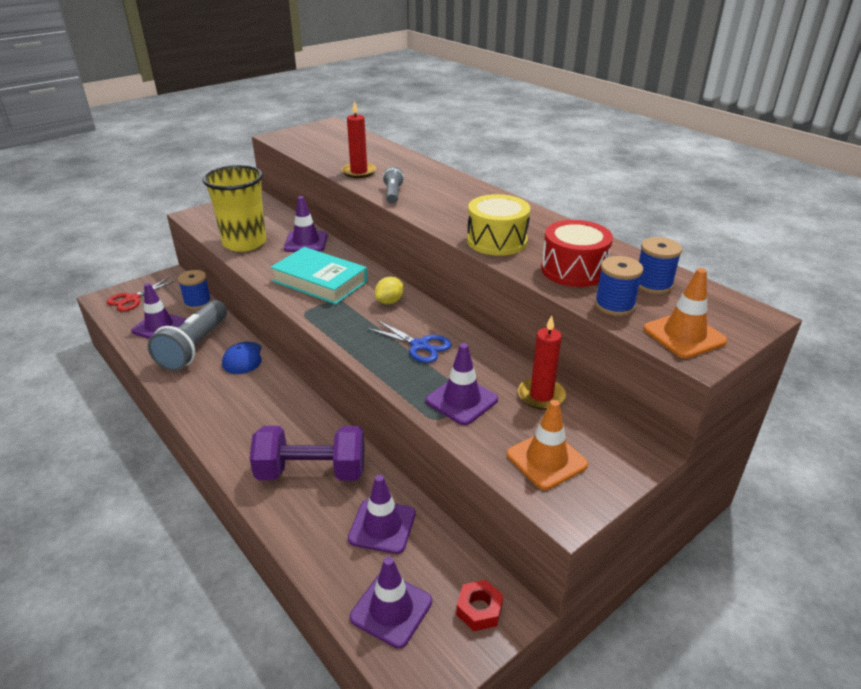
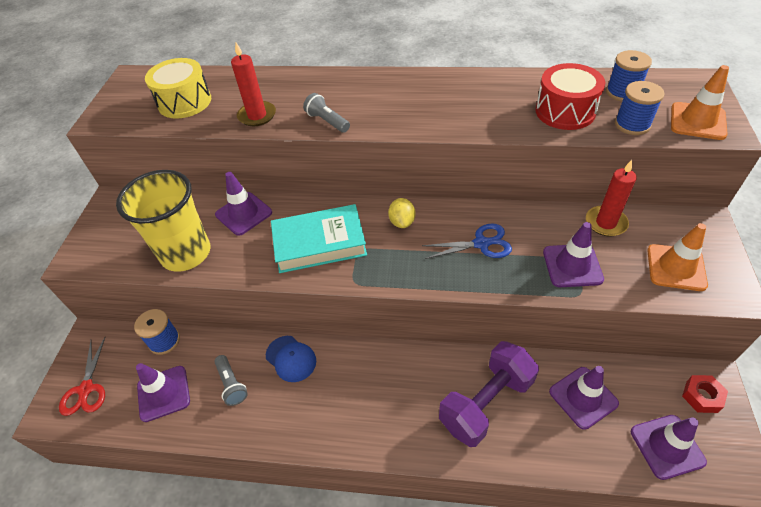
camera: 40 degrees left, 15 degrees up
(194, 347) = (231, 384): grey flashlight -> grey flashlight, size x0.49
(497, 241) = (479, 118): yellow drum -> yellow drum (184, 102)

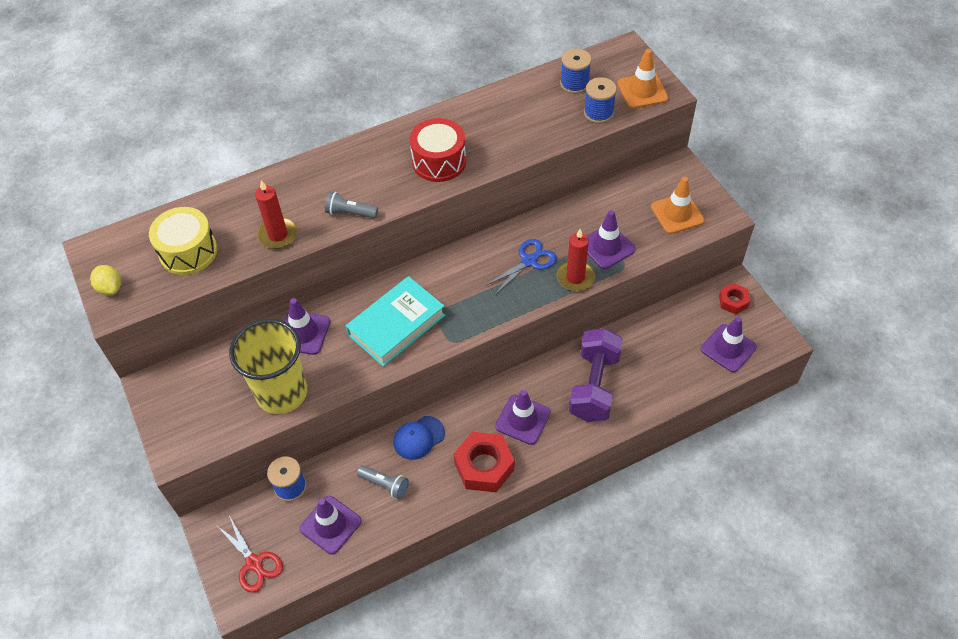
camera: 35 degrees left, 5 degrees up
(291, 358) = (418, 438): blue cap -> blue cap turned 135 degrees clockwise
(325, 421) = (484, 466): none -> red nut
(402, 222) = (452, 273): yellow lemon -> yellow lemon (110, 288)
(565, 111) = (542, 121): red drum -> red drum (439, 161)
(583, 397) = (658, 344): purple traffic cone -> purple traffic cone (523, 419)
(605, 223) = (610, 199): red candle -> red candle (575, 277)

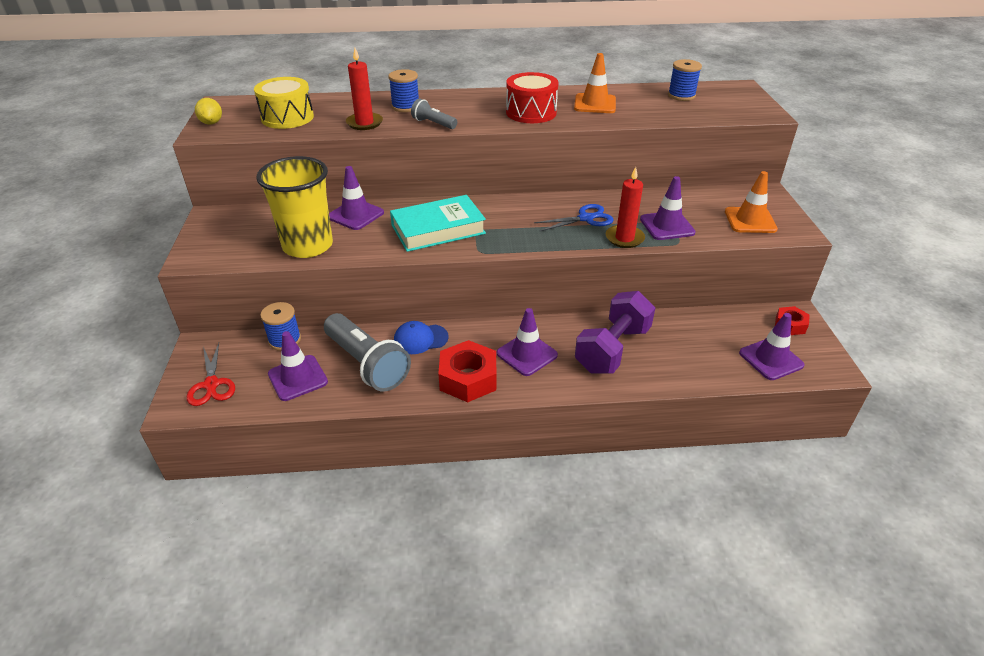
camera: 20 degrees right, 15 degrees down
(385, 485) = (366, 364): grey flashlight -> grey flashlight, size x2.06
(598, 113) = (695, 113): blue spool -> blue spool (405, 107)
(642, 91) = (745, 109): orange traffic cone -> orange traffic cone (595, 104)

